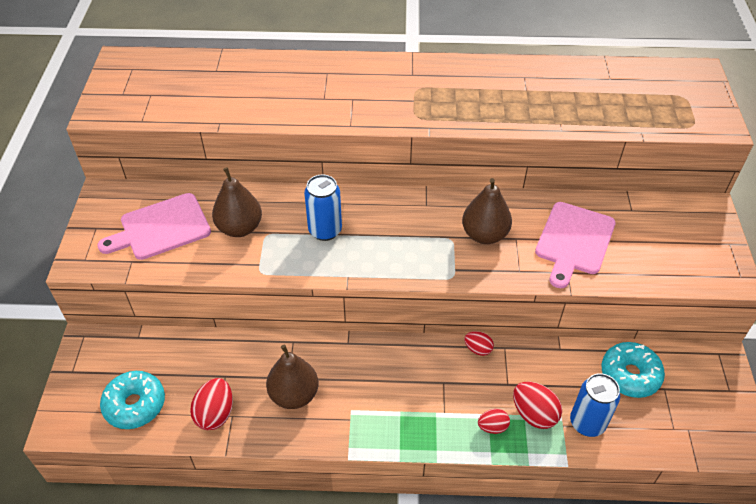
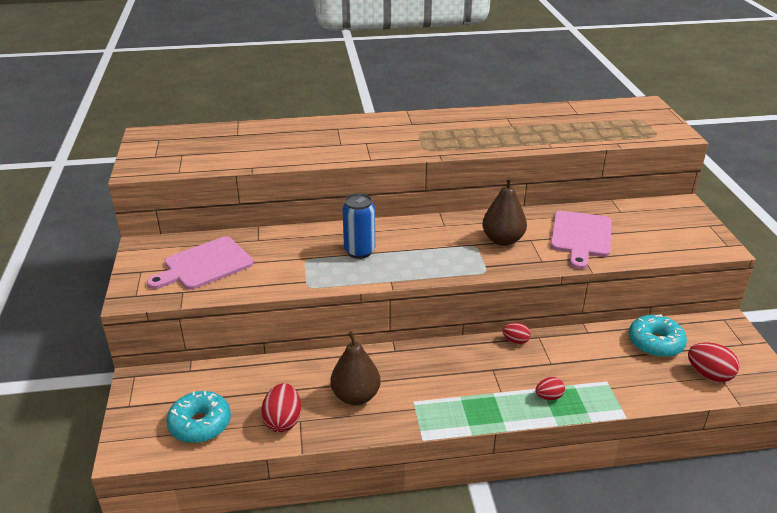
camera: 10 degrees left, 15 degrees down
(240, 228) = (280, 257): brown pear -> none
(534, 414) = (582, 382): red egg -> red egg (709, 375)
(587, 423) = (631, 383): blue can -> none

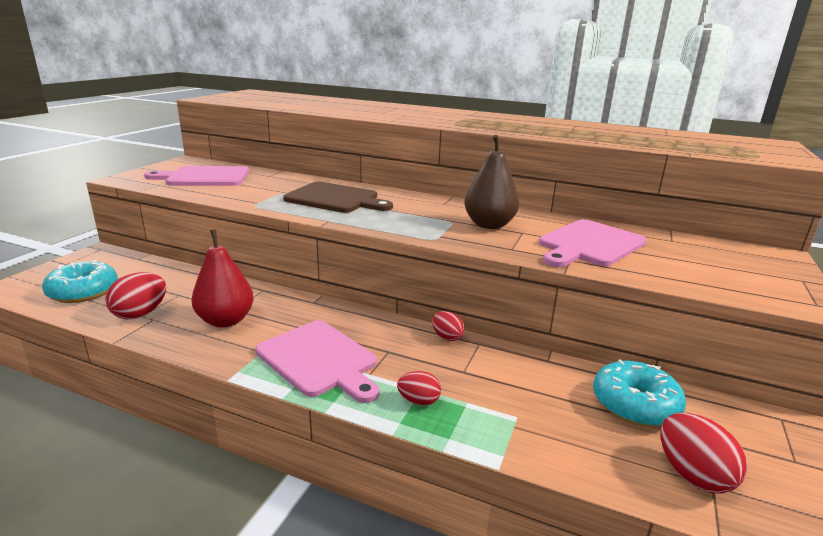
camera: 30 degrees right, 10 degrees down
(356, 396) = (226, 320): brown pear -> red pear
(359, 251) = (335, 199): blue can -> brown cutting board
(460, 396) = (320, 360): none -> pink cutting board

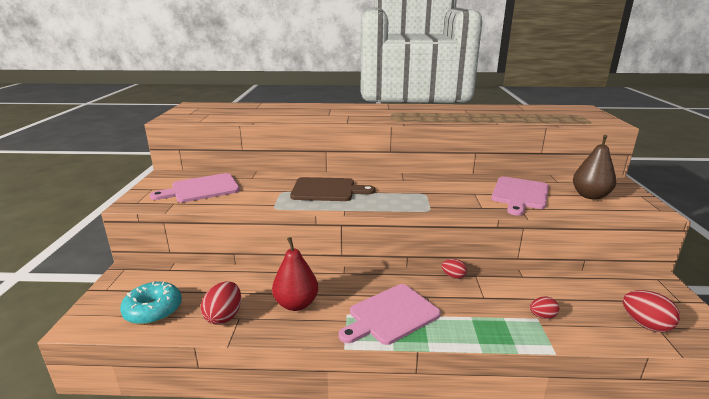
camera: 20 degrees left, 0 degrees up
(320, 360) = (391, 315): pink cutting board -> pink cutting board turned 120 degrees clockwise
(418, 401) = (477, 325): red egg -> red egg (542, 316)
(489, 225) = (449, 192): brown pear -> brown pear (590, 196)
(635, 405) = (588, 291): turquoise donut -> none

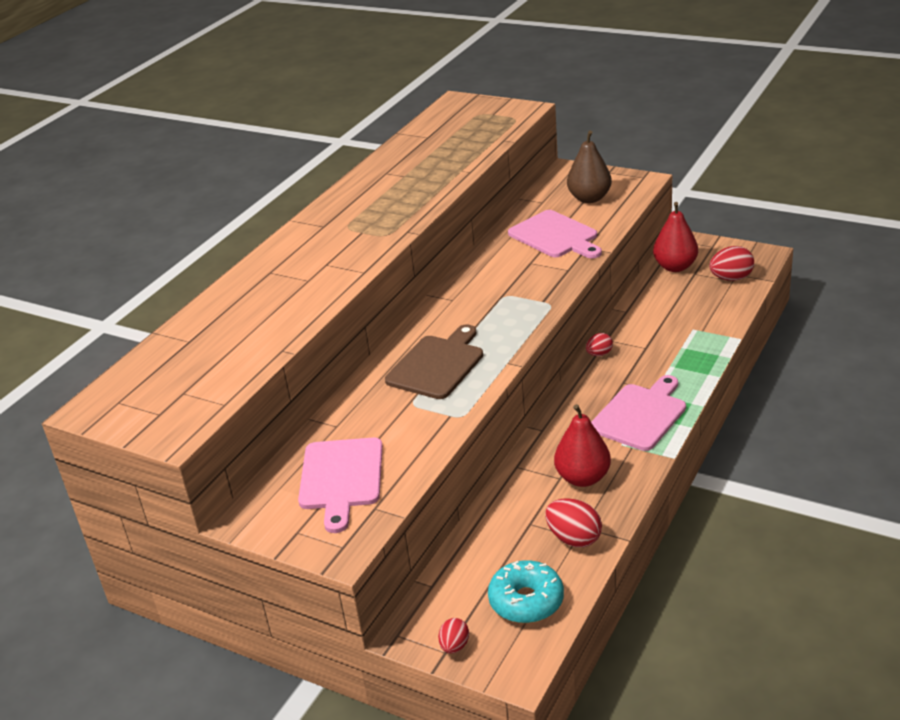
camera: 60 degrees left, 10 degrees up
(391, 315) = (640, 415): pink cutting board -> pink cutting board turned 135 degrees counterclockwise
(542, 316) = (692, 325): red egg -> red egg (454, 646)
(616, 287) = (675, 267): none -> red pear

